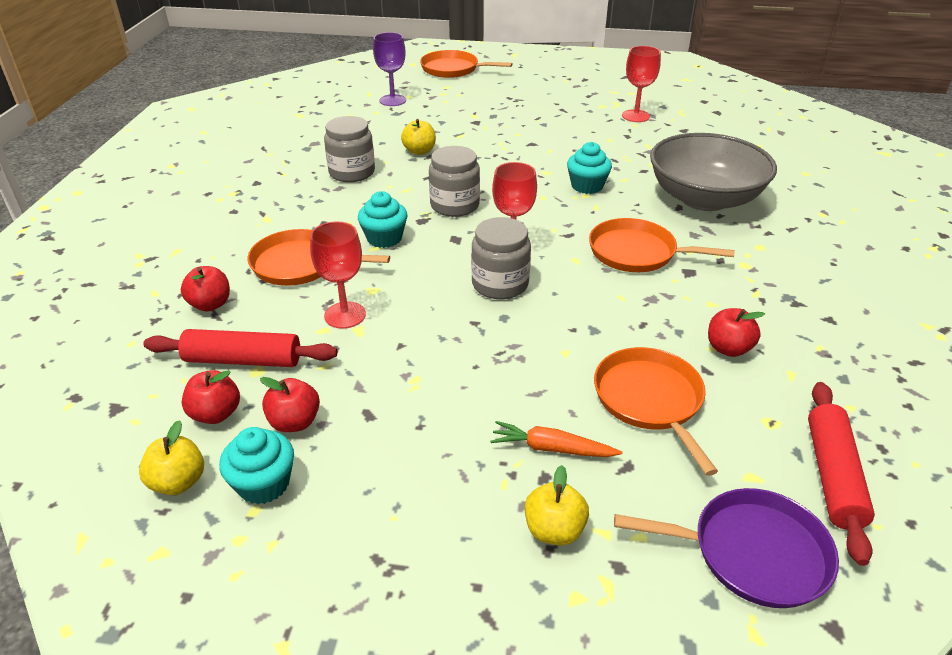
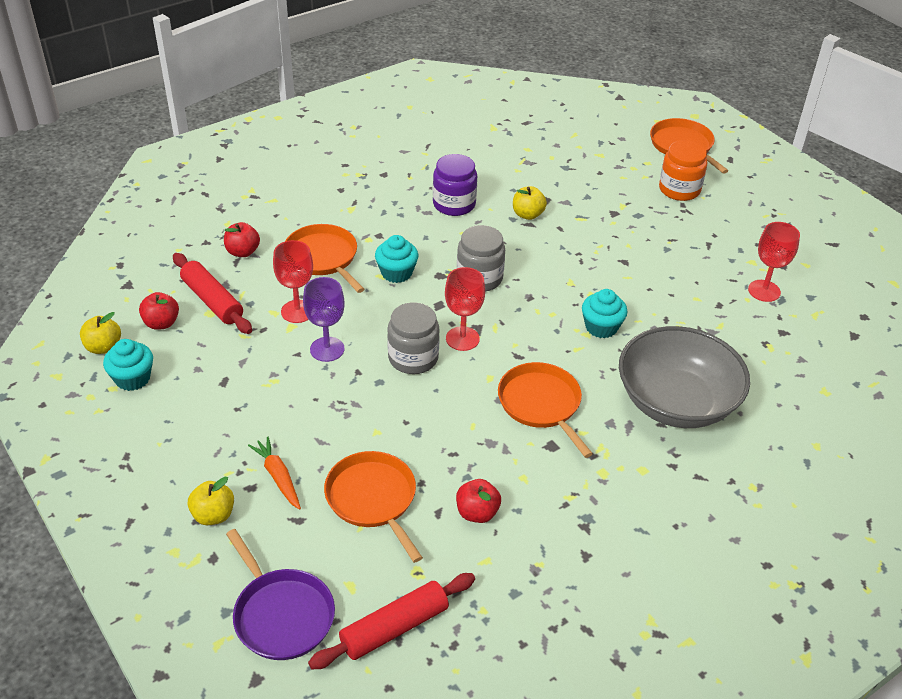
camera: 45 degrees right, 5 degrees up
(294, 422) = (187, 357): red apple -> none
(352, 172) = (454, 204): grey jar -> purple jar
(392, 100) = (582, 152): purple goblet -> purple goblet (327, 349)
(493, 91) = (679, 189): none -> orange jar
(650, 400) = (373, 499): orange pan -> orange pan turned 60 degrees counterclockwise

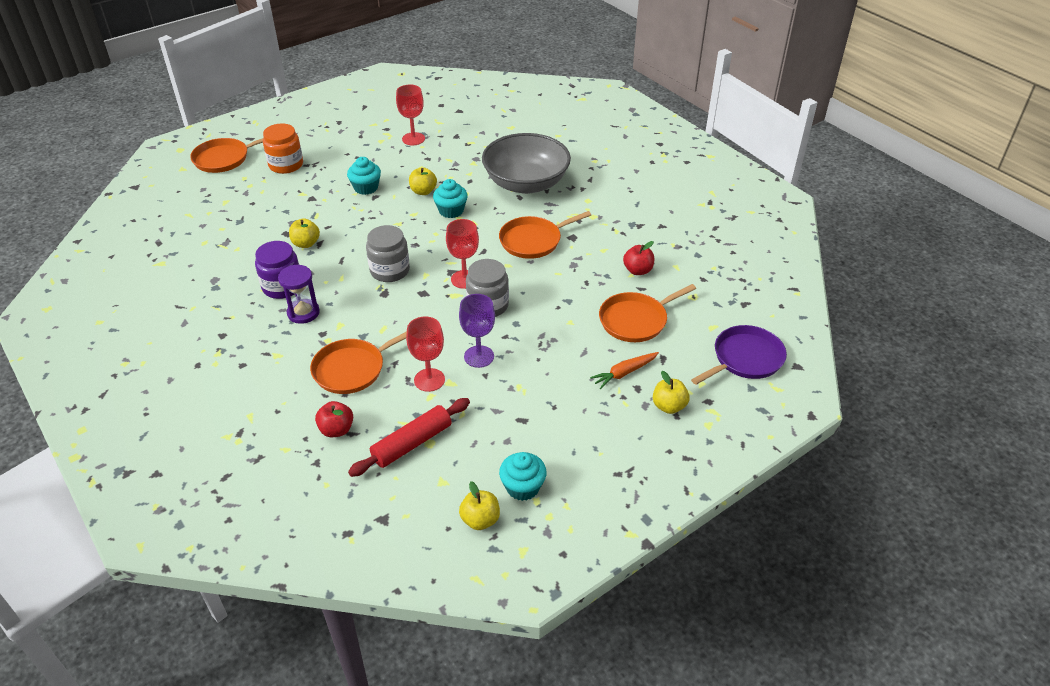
camera: 90 degrees left, 0 degrees up
(161, 323) = (444, 478): red apple -> none
(394, 627) = (738, 305): red rolling pin -> none
(396, 273) = (379, 319): turquoise cupcake -> turquoise cupcake (366, 188)
(411, 221) = (303, 313): none -> purple hourglass
(641, 302) = (423, 191): none -> yellow apple

